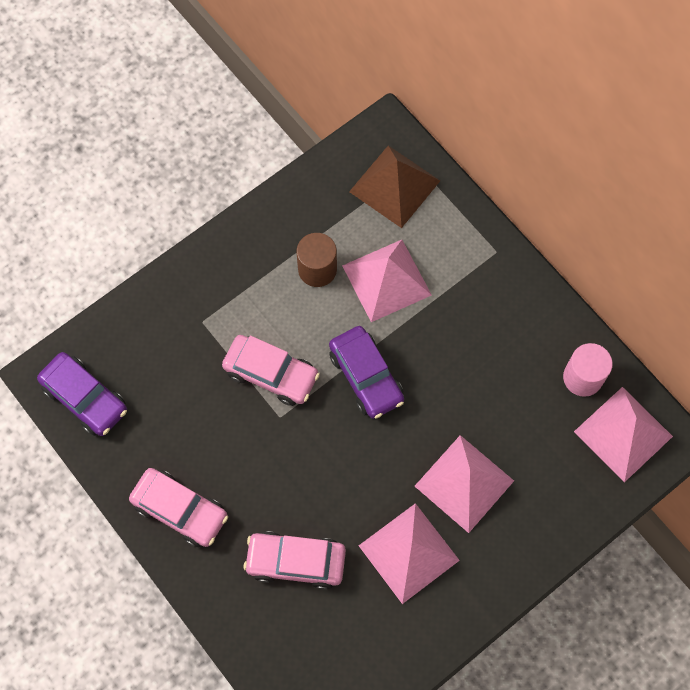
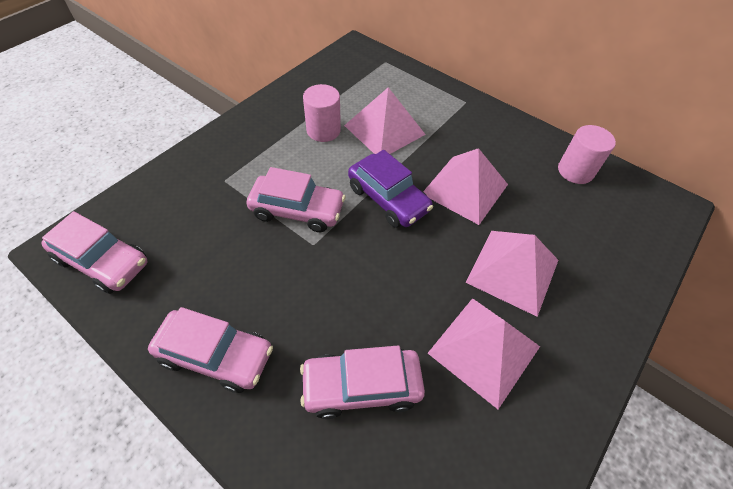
camera: 15 degrees left, 15 degrees down
(85, 398) = (103, 261): purple car -> pink car
(317, 269) = (323, 130): brown cylinder -> pink cylinder
(394, 186) = (372, 74): brown pyramid -> none
(623, 434) = (632, 206): pink pyramid -> pink pyramid (465, 189)

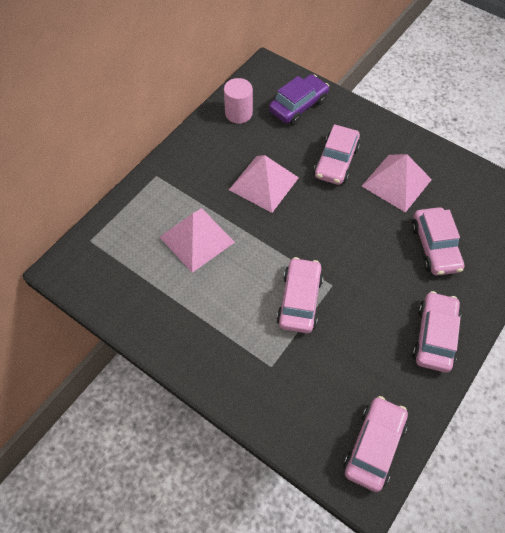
camera: 90 degrees left, 5 degrees up
(323, 130) = (200, 289): pink cylinder -> none
(388, 199) = (279, 235): purple car -> purple car (298, 106)
(513, 271) = (336, 162): pink pyramid -> pink car

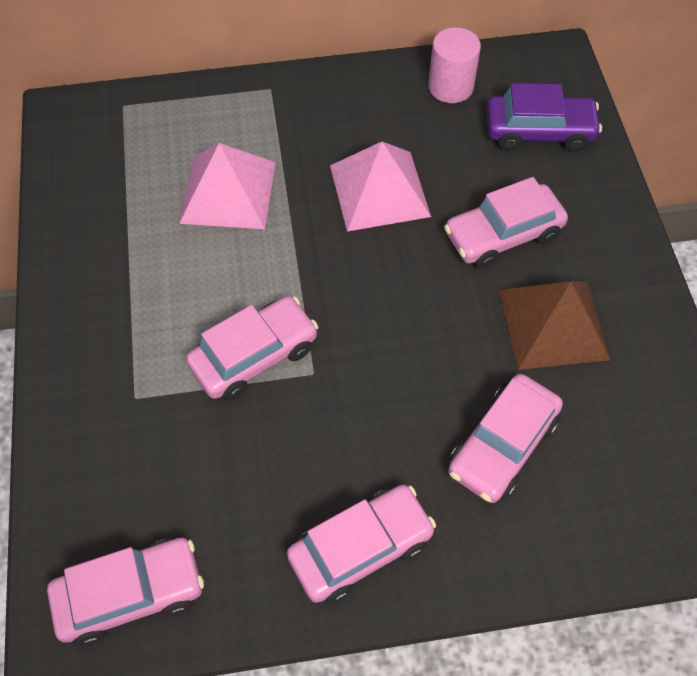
camera: 45 degrees right, 0 degrees up
(396, 182) = (553, 324): pink pyramid -> brown pyramid

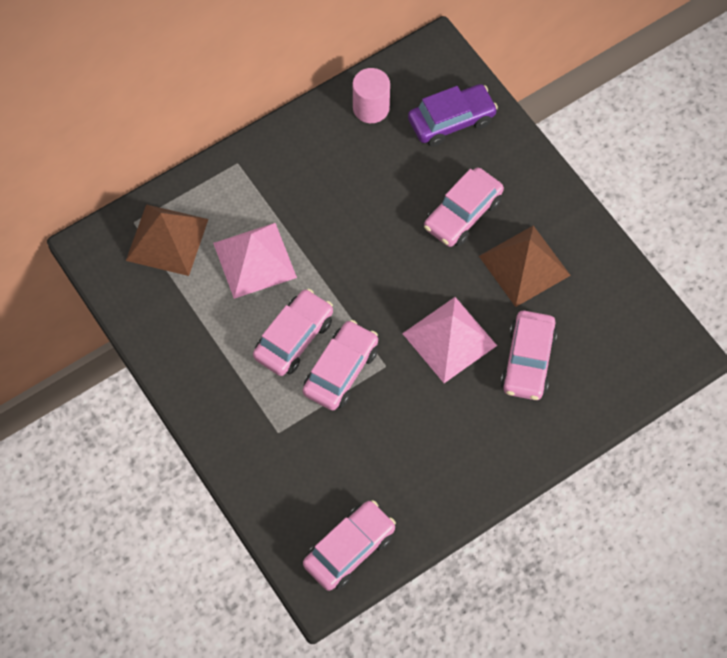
camera: 25 degrees left, 5 degrees up
(146, 135) = (167, 239): none -> brown pyramid
(360, 548) = (472, 461): pink car -> pink car (294, 338)
(379, 190) = (361, 214): pink pyramid -> pink pyramid (449, 339)

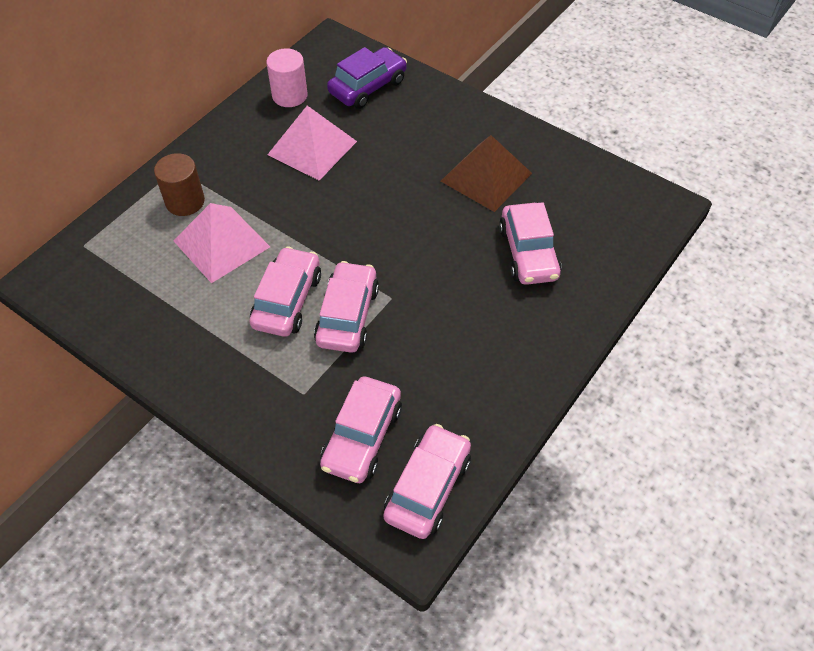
camera: 20 degrees left, 10 degrees down
(167, 239) = (124, 251): brown pyramid -> none
(235, 203) = (185, 202): none -> brown cylinder
(449, 339) = (444, 256): pink pyramid -> pink pyramid (312, 148)
(463, 214) = (410, 152): pink car -> pink car (362, 437)

